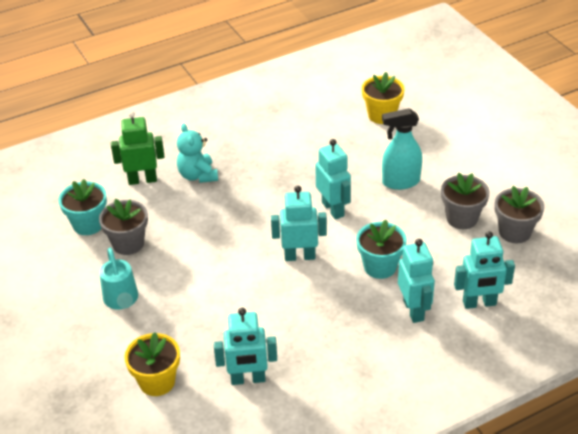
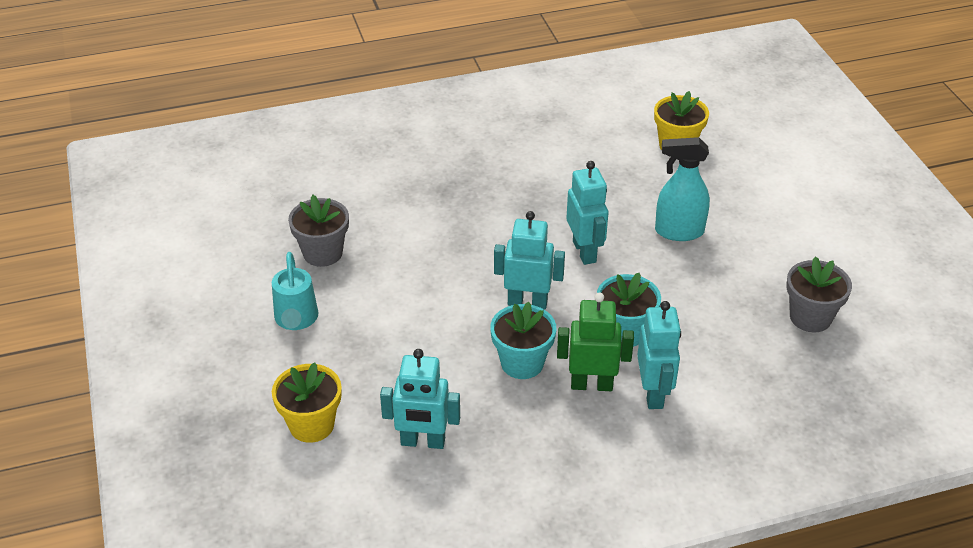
camera: 10 degrees right, 0 degrees up
(88, 224) = (281, 222): turquoise flower pot -> turquoise flower pot (522, 363)
(142, 180) = (360, 180): green robot -> green robot (591, 384)
(198, 175) = (429, 185): turquoise teddy bear -> none
(462, 218) = (746, 289): grey flower pot -> none
(479, 303) = (740, 399): turquoise robot -> none

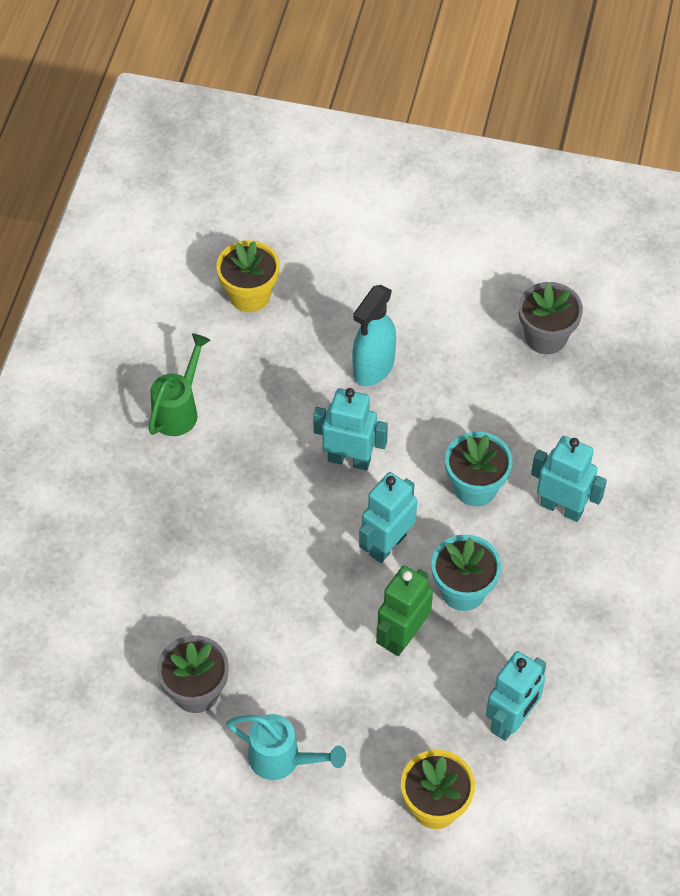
camera: 60 degrees left, 15 degrees up
(548, 152) = (179, 409): none -> green watering can
(591, 384) = (523, 549): green robot -> green robot (402, 636)

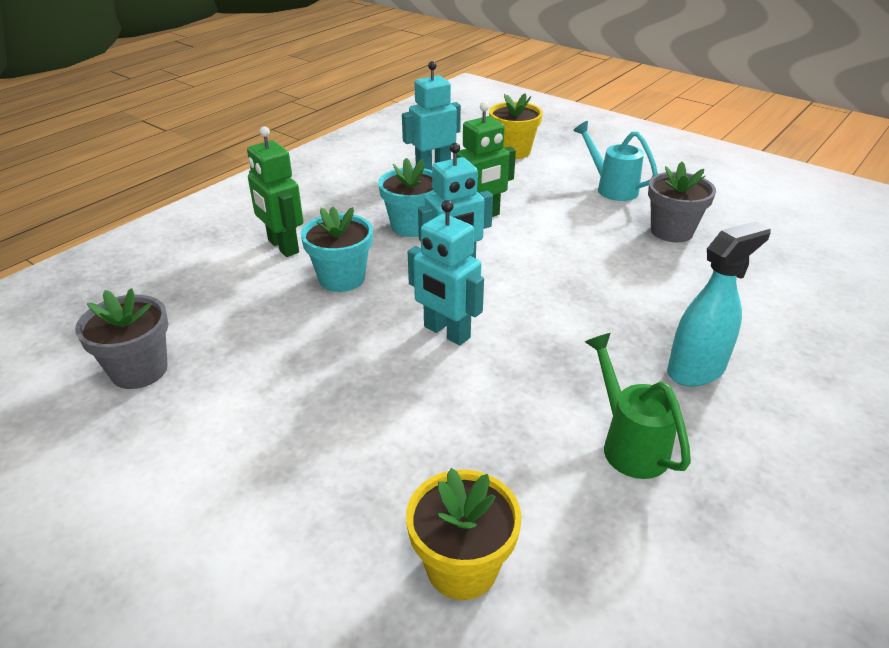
camera: 155 degrees left, 20 degrees down
(179, 409) = (628, 443): green watering can -> green watering can turned 105 degrees clockwise
(373, 368) = (356, 406): turquoise spray bottle -> turquoise spray bottle (696, 370)
(561, 507) = (283, 246): turquoise robot -> green robot

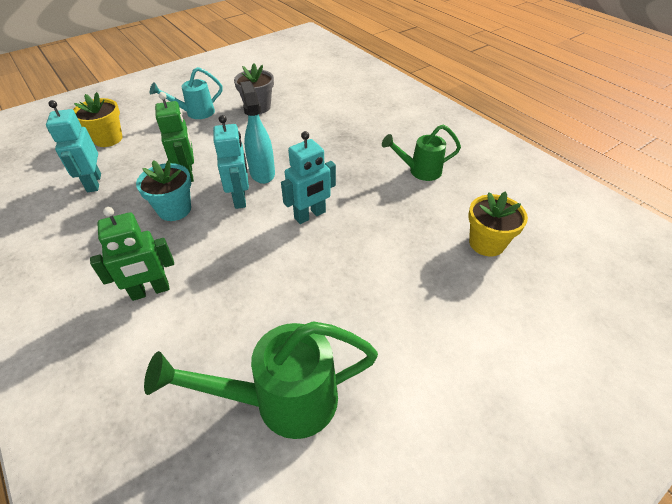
camera: 75 degrees left, 10 degrees up
(139, 370) = (281, 401): grey flower pot -> green watering can
(342, 278) = (221, 258): turquoise flower pot -> none
(696, 370) = (376, 136): turquoise spray bottle -> turquoise spray bottle (262, 173)

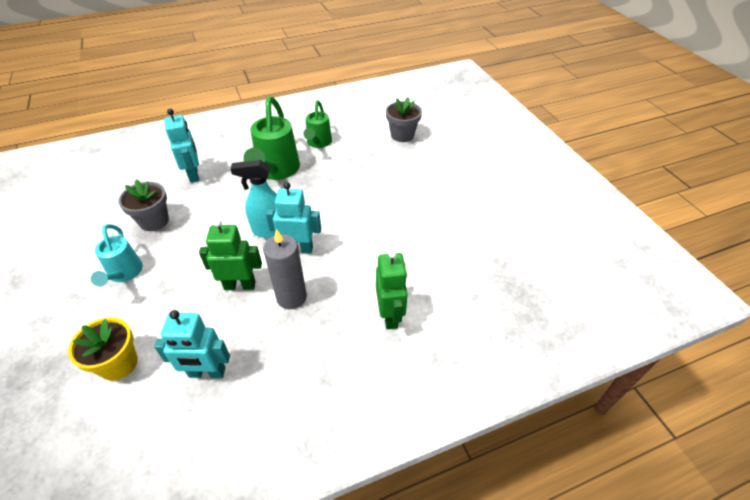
camera: 75 degrees left, 0 degrees up
(174, 209) = (291, 297): turquoise flower pot -> grey candle
(281, 401) = (500, 247): green watering can -> green watering can (276, 171)
(310, 215) = (341, 209): turquoise robot -> turquoise robot (194, 174)
(486, 243) = (402, 135): yellow flower pot -> grey flower pot

